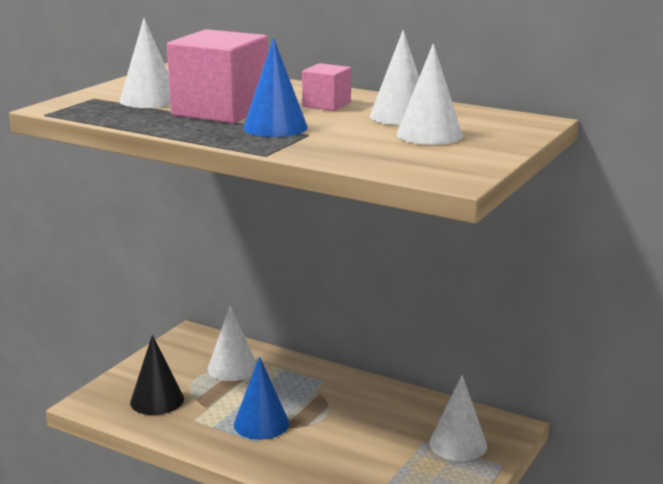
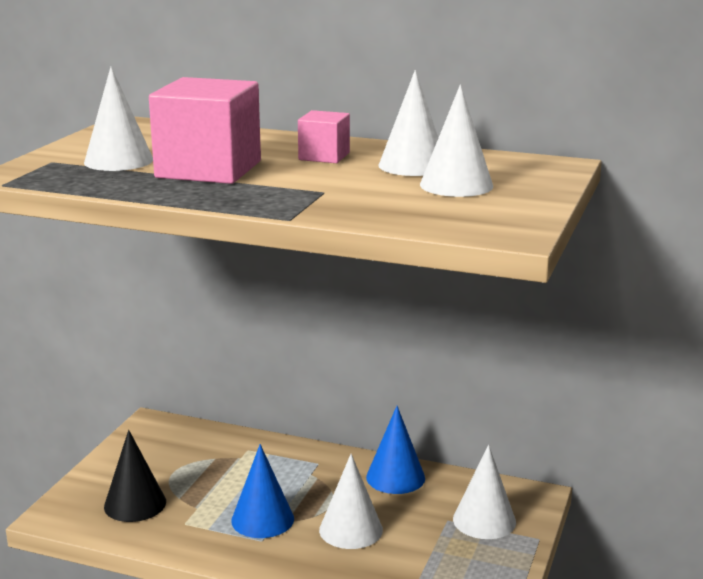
camera: 10 degrees left, 0 degrees up
(232, 368) = (211, 458): white cone -> white cone (351, 529)
(275, 127) = (282, 186): blue cone -> blue cone (395, 477)

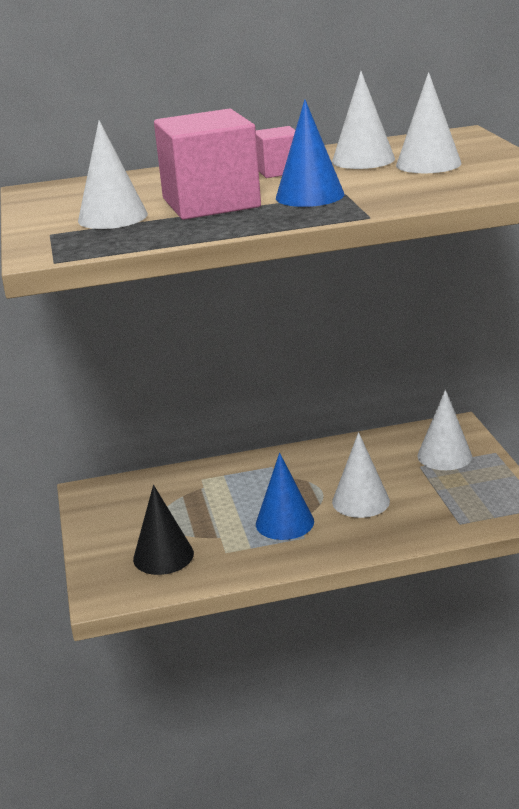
camera: 30 degrees left, 5 degrees up
(395, 477) = (344, 453): blue cone -> blue cone (309, 196)

